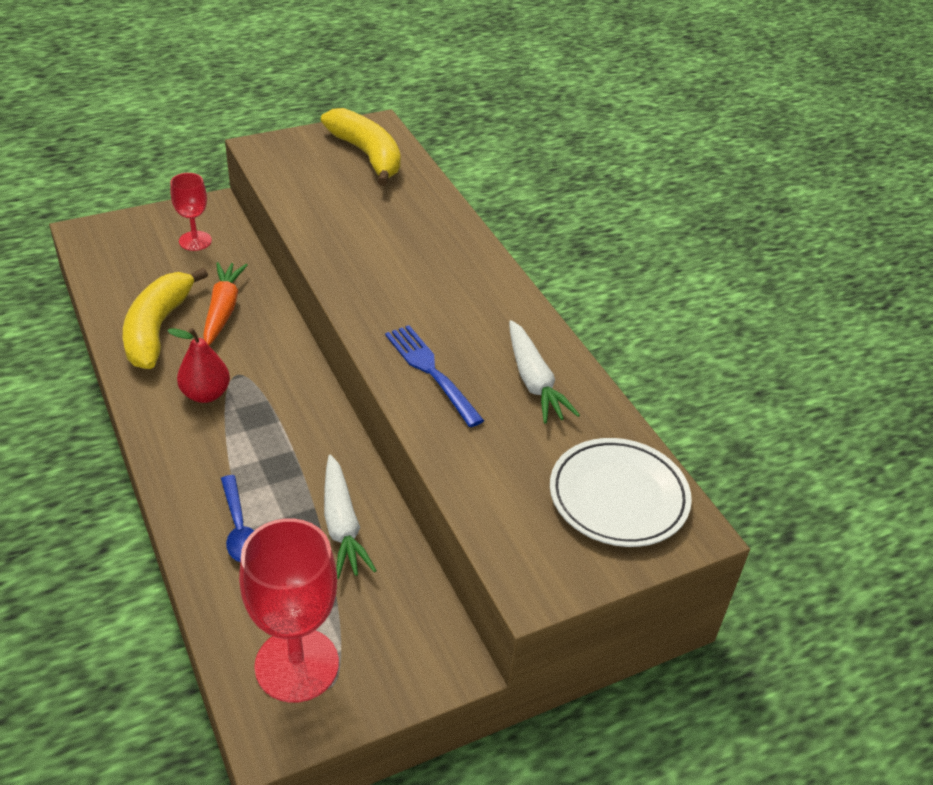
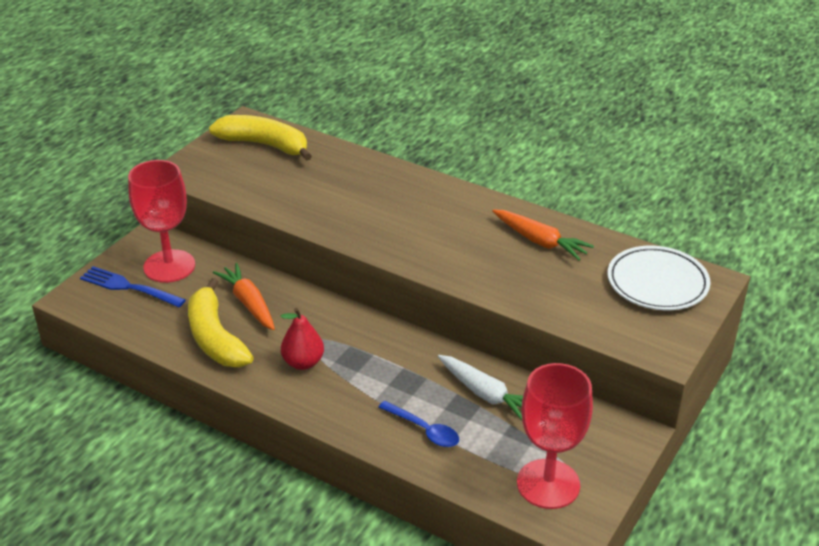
camera: 30 degrees left, 5 degrees down
(195, 241) = (169, 266): red goblet -> red goblet, size x1.77
(432, 372) = (473, 265): blue fork -> blue fork (130, 287)
(534, 381) = (540, 241): white carrot -> orange carrot

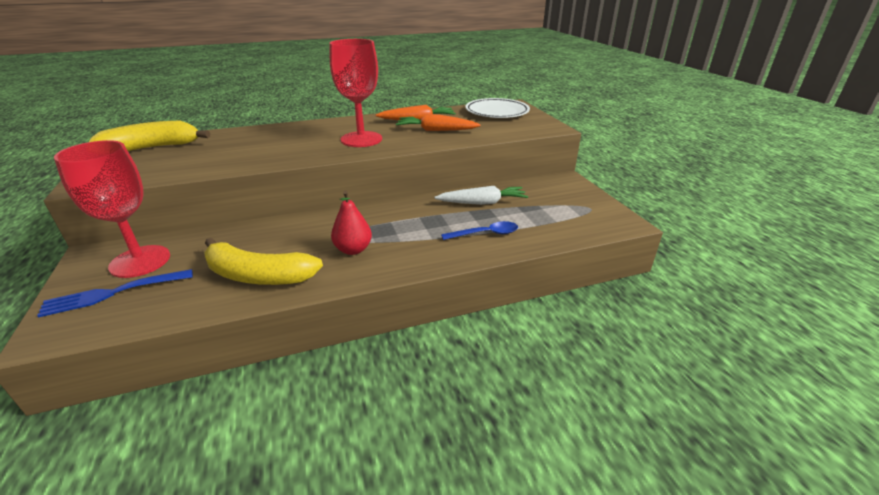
camera: 50 degrees left, 5 degrees down
(248, 303) = (254, 245): orange carrot -> orange carrot (436, 130)
(548, 484) = (580, 216): red goblet -> red goblet (361, 139)

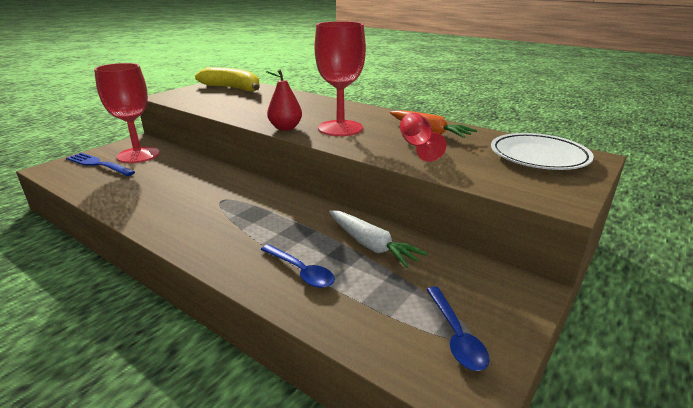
camera: 55 degrees right, 5 degrees down
(258, 276) = (142, 195): yellow banana -> none
(353, 249) = (207, 214): red pear -> red pear (285, 128)
(436, 130) = (417, 146): orange carrot -> red goblet
(586, 211) = (456, 335): none -> blue spoon

